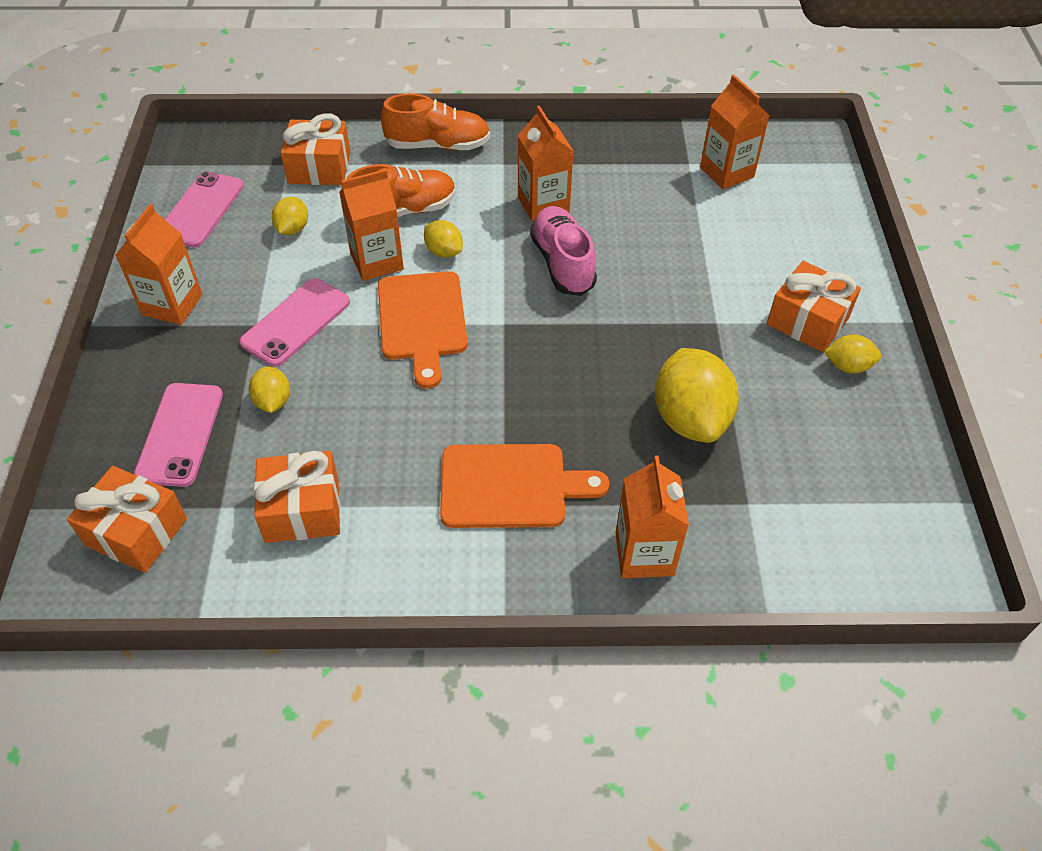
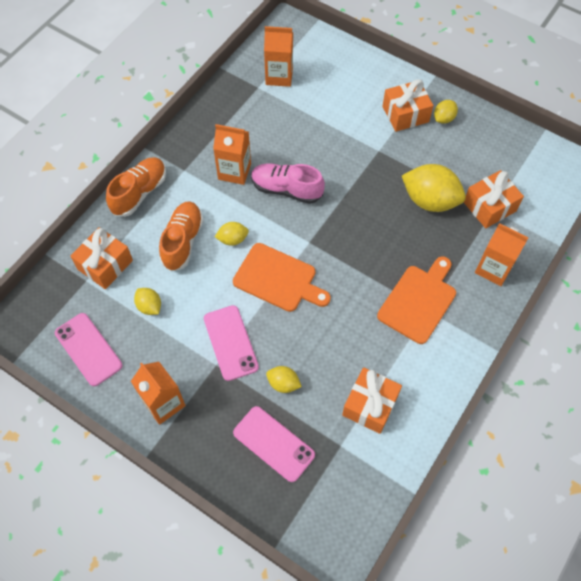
camera: 55 degrees left, 10 degrees up
(136, 532) = (330, 496): orange gift -> orange gift (489, 206)
(377, 261) = (213, 277): orange carton -> none

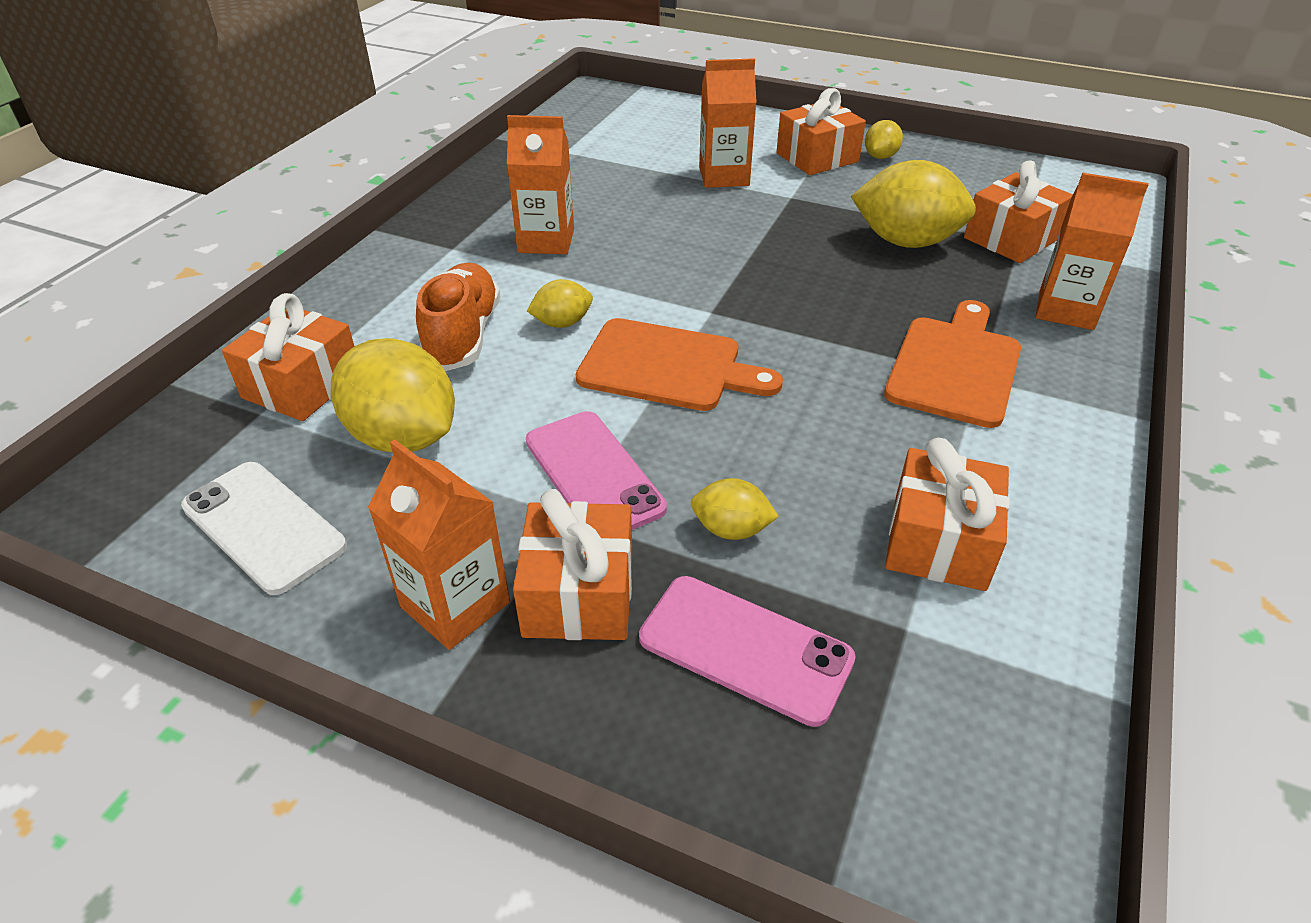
camera: 10 degrees left, 20 degrees down
(88, 349) = (263, 526): pink phone -> white phone
(139, 193) = (369, 282): orange shoe -> none
(149, 306) = (404, 437): yellow lemon -> yellow lemon, size x1.98
(213, 406) = (578, 594): none -> orange gift
(279, 76) = (597, 138): orange carton -> orange carton (724, 176)
(286, 189) = (647, 253): pink shoe -> none

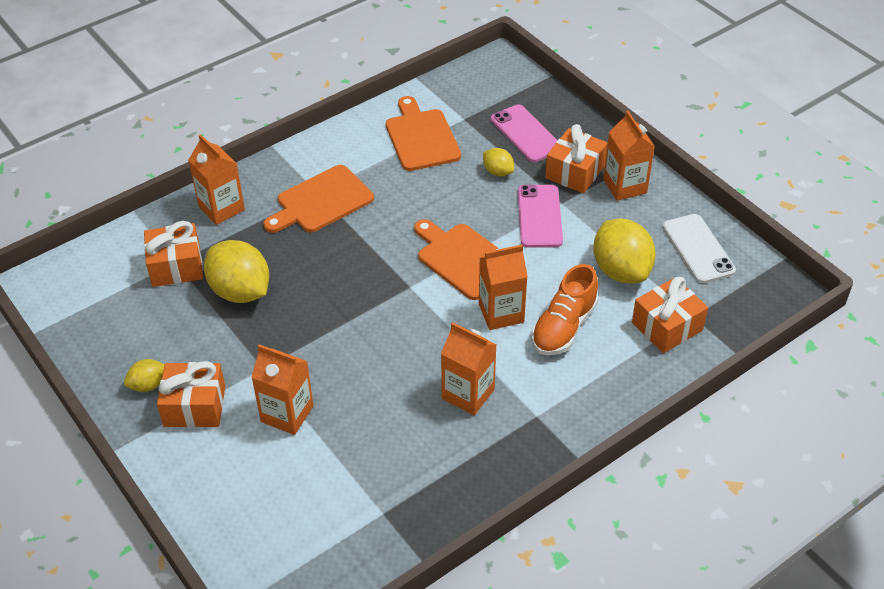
camera: 150 degrees left, 5 degrees up
(562, 323) = (501, 313): yellow lemon -> orange carton
(938, 542) = (421, 137): orange gift -> orange cutting board

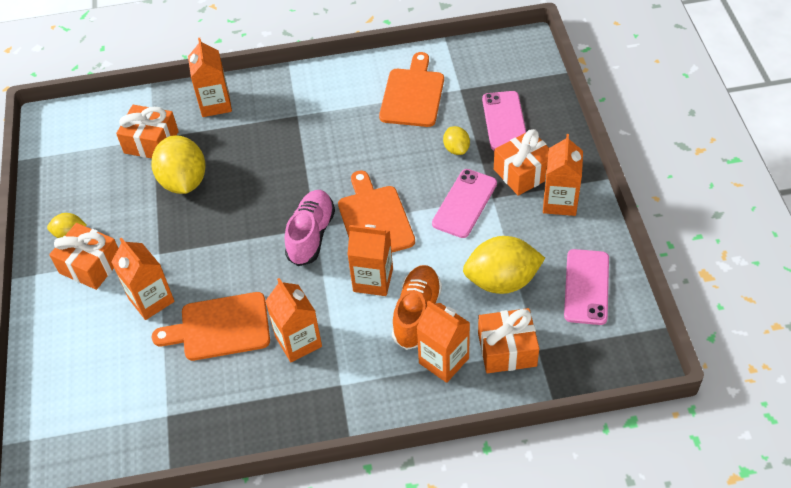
camera: 30 degrees right, 5 degrees up
(321, 201) = (295, 125): orange cutting board -> orange cutting board (220, 327)
(411, 295) = (311, 235): none -> pink shoe
(564, 327) = (417, 314): orange shoe -> orange shoe turned 135 degrees clockwise
(617, 357) = (444, 360): none -> orange carton
(621, 270) = (502, 281): yellow lemon -> yellow lemon turned 75 degrees clockwise
(698, 249) = (586, 287): white phone -> pink phone

